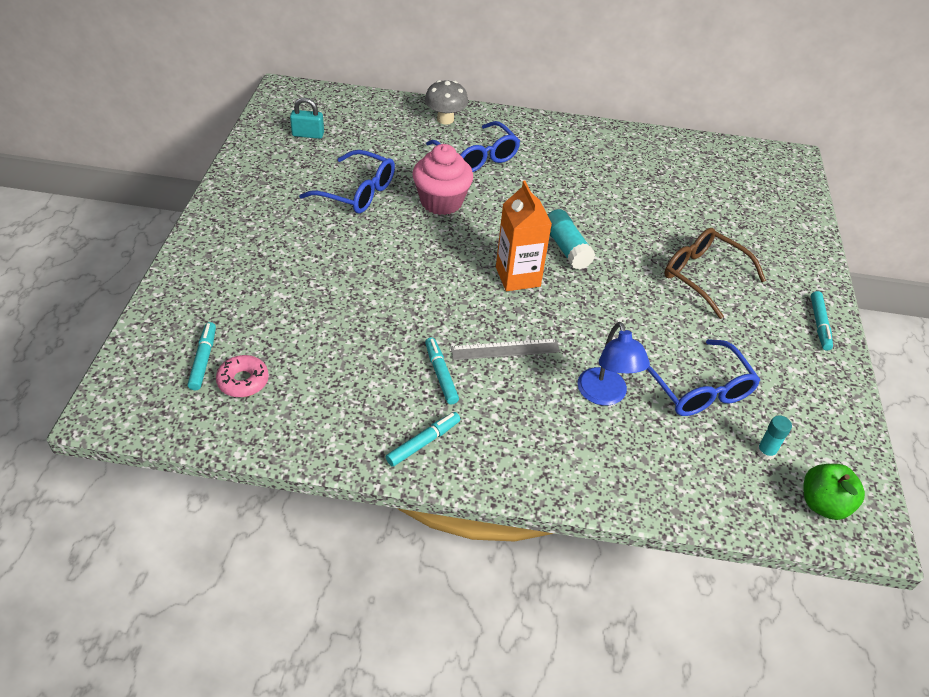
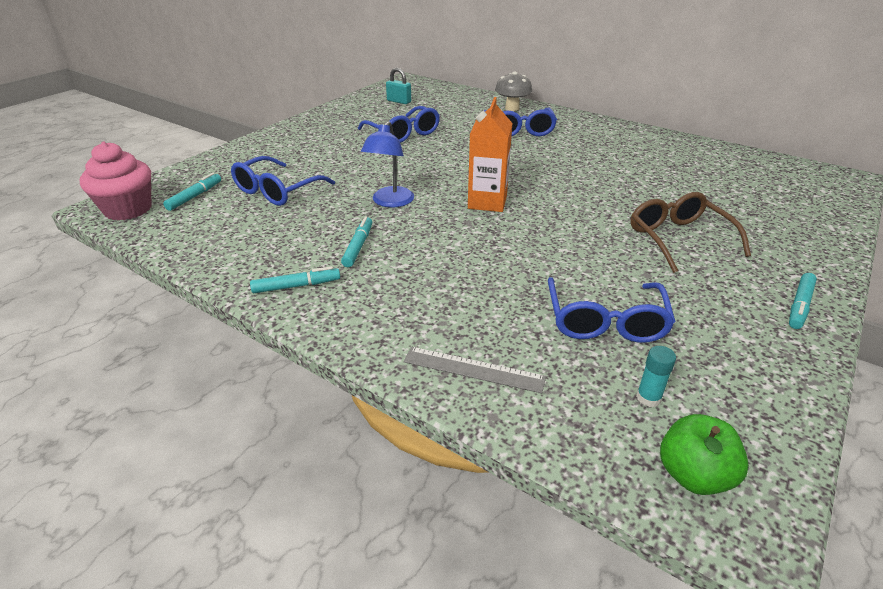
camera: 30 degrees right, 10 degrees down
(243, 381) = (206, 214): pink donut -> none
(291, 323) = (277, 191): none -> blue glasses
(441, 202) = (464, 149): pink cupcake -> pink cupcake (128, 209)
(505, 349) = (431, 244): grey ruler -> grey ruler (473, 369)
(566, 248) = (549, 194): turquoise glue stick -> none
(605, 395) = (497, 299): blue lamp -> blue lamp (390, 202)

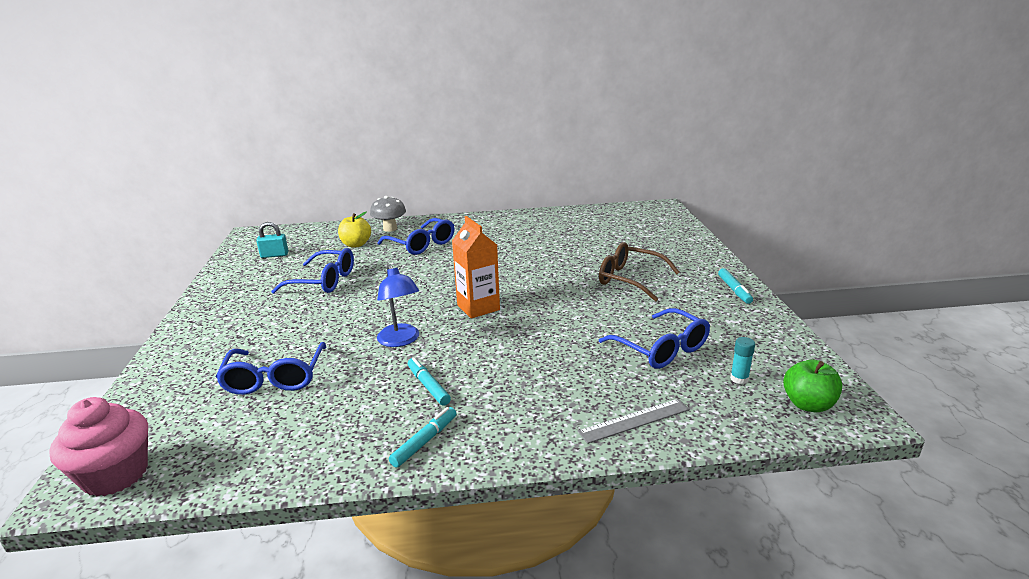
camera: 40 degrees left, 10 degrees down
(195, 196) = (185, 424): turquoise marker -> none
(467, 112) = (356, 244): none -> yellow apple

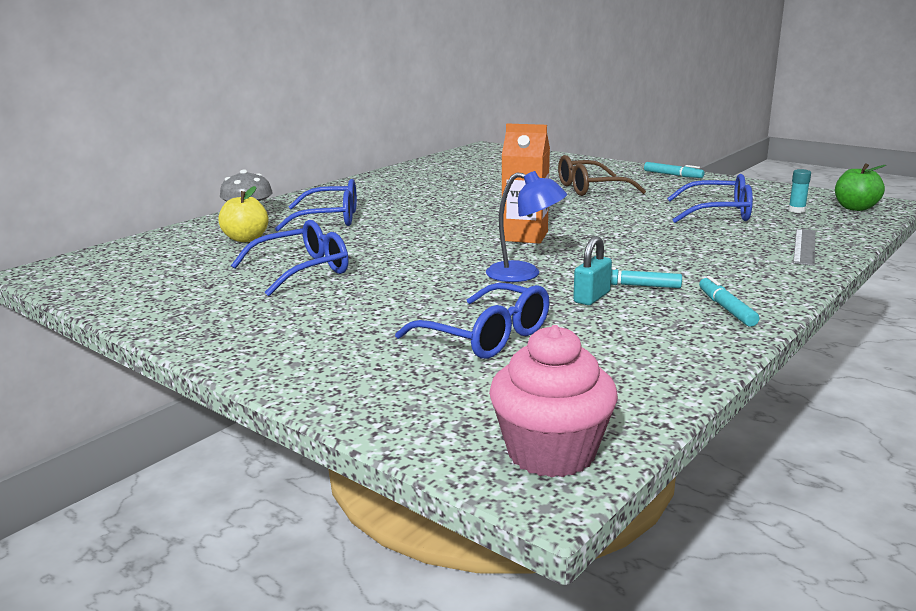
camera: 45 degrees left, 5 degrees down
(274, 255) = (155, 274): turquoise padlock -> turquoise padlock (591, 297)

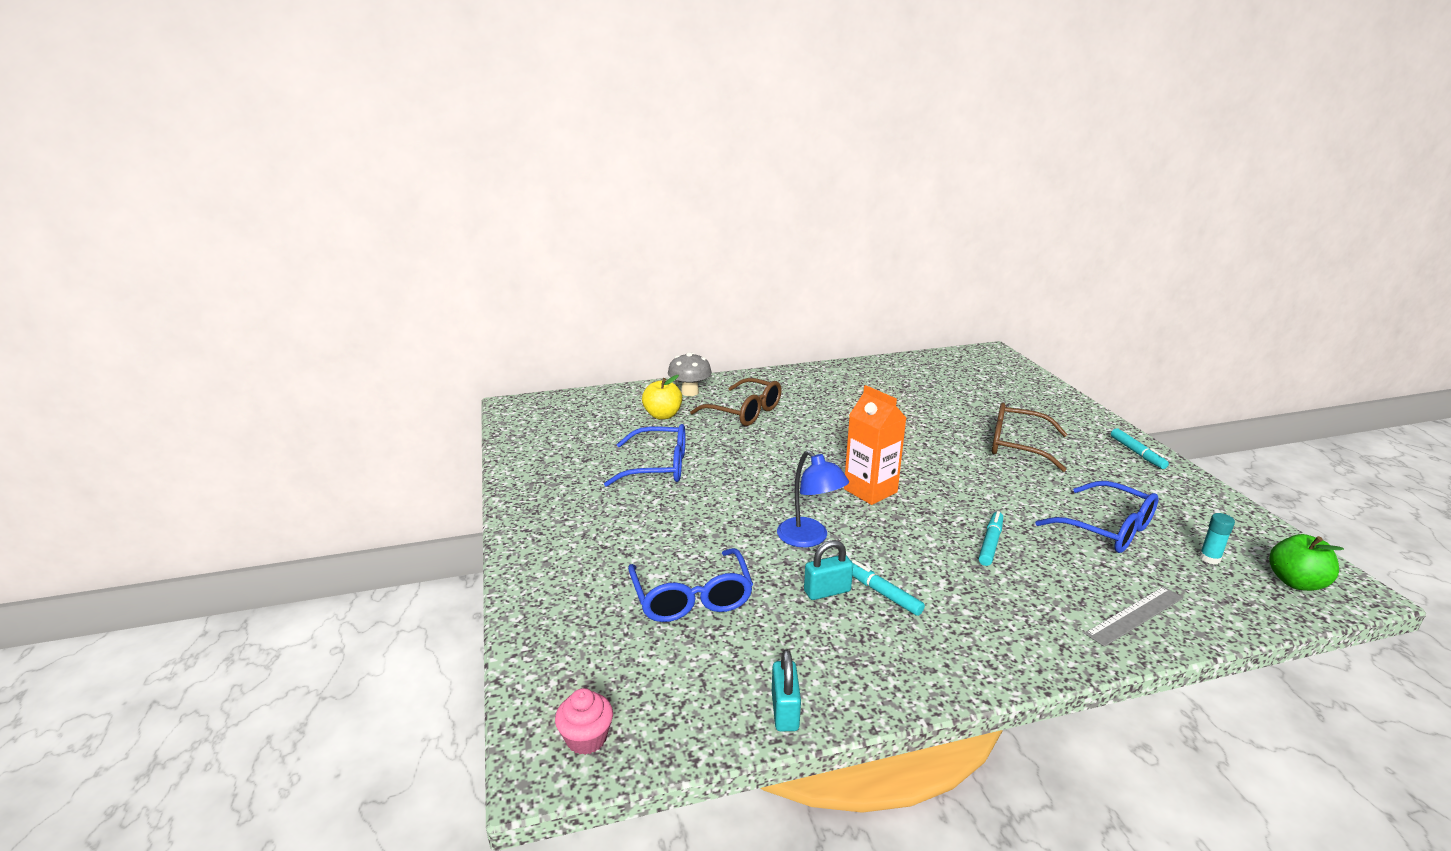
camera: 35 degrees right, 5 degrees up
(330, 219) = (745, 412): blue glasses -> brown glasses
(551, 453) = (586, 738): pink cupcake -> pink cupcake, size x0.56
(681, 370) = (785, 711): none -> turquoise padlock
(726, 308) = (926, 661): turquoise marker -> turquoise marker (990, 543)

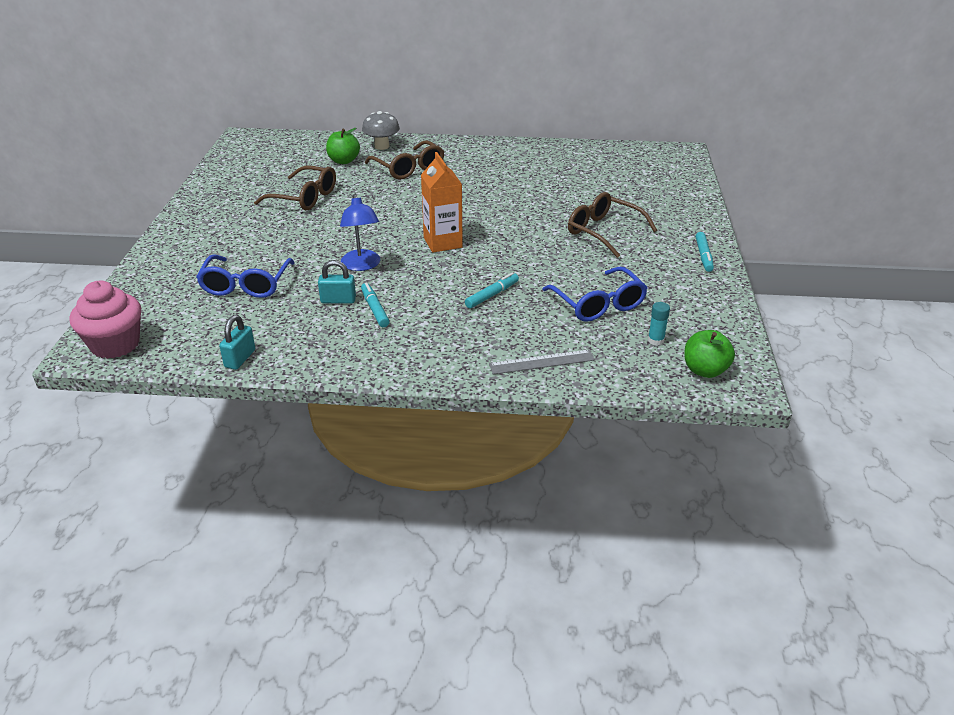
camera: 20 degrees right, 10 degrees up
(586, 738) = (115, 344): pink cupcake -> pink cupcake, size x1.80
(658, 467) = (305, 198): blue glasses -> brown glasses
(663, 415) = (343, 161): yellow apple -> green apple

